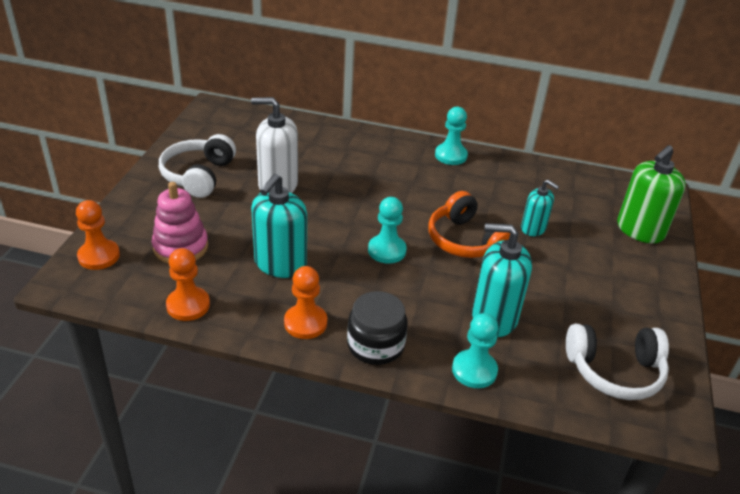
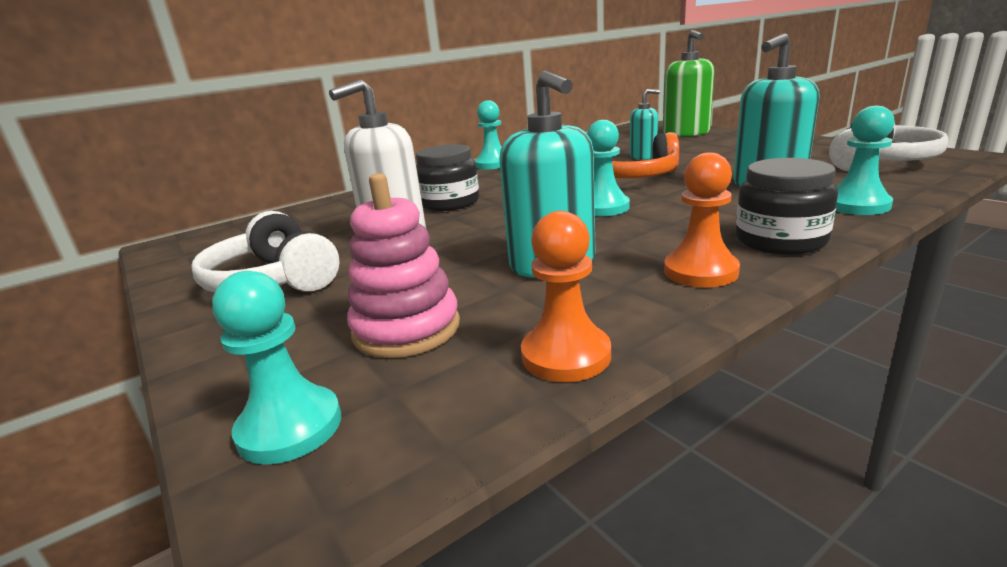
camera: 45 degrees left, 15 degrees down
(99, 256) = (290, 427): orange pawn -> turquoise pawn
(349, 177) = (450, 203): none -> black jar

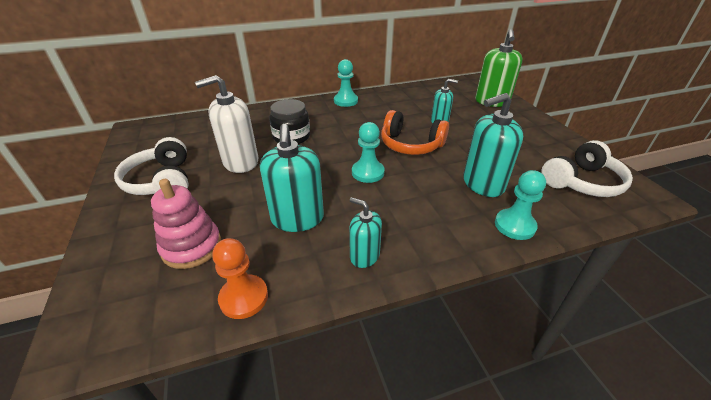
camera: 15 degrees right, 15 degrees up
(290, 427) = (103, 298): turquoise pawn -> none
(700, 271) = (364, 256): orange pawn -> turquoise soap dispenser
(780, 240) = (434, 244): black jar -> none

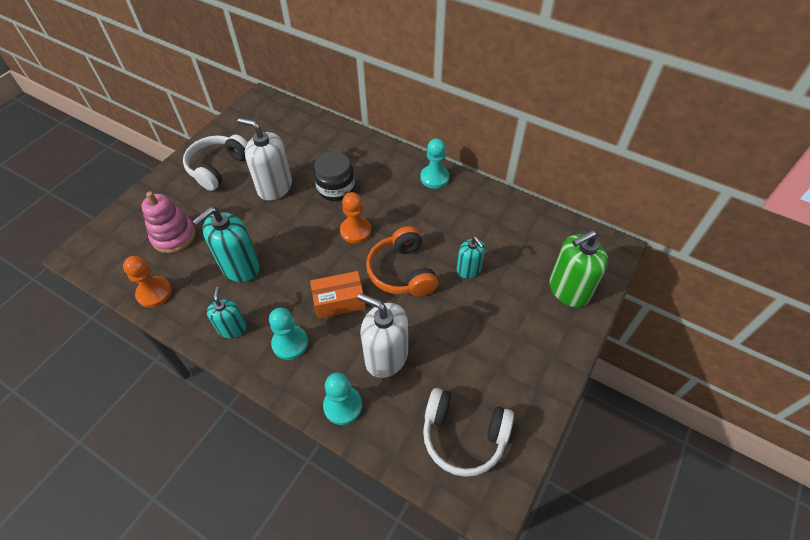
camera: 50 degrees right, 15 degrees up
(346, 146) = (355, 231): none -> orange pawn
(368, 172) = (330, 269): turquoise pawn -> turquoise pawn (290, 343)
(405, 182) = (339, 301): none -> orange box
(483, 184) = (386, 356): turquoise soap dispenser -> white soap dispenser

